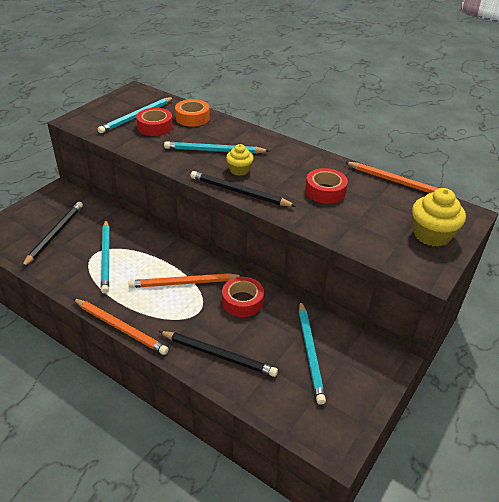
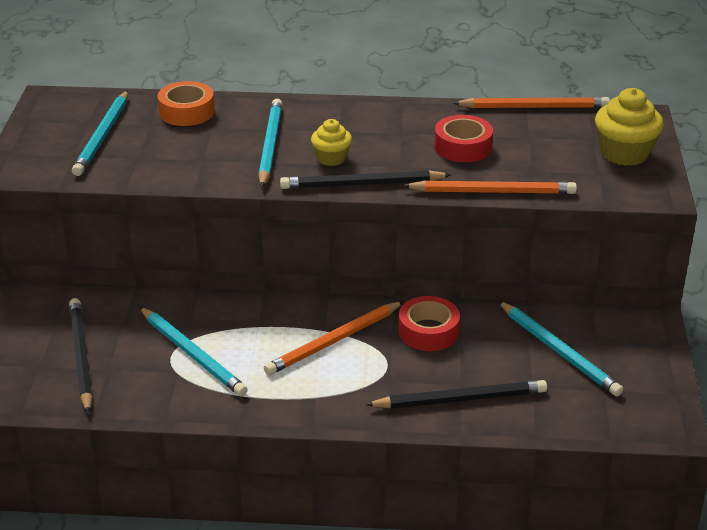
camera: 30 degrees left, 5 degrees down
(120, 327) = (309, 424): orange pencil -> orange pencil (493, 191)
(155, 127) = (148, 141): red tape -> none
(214, 151) = (270, 145): turquoise pencil -> turquoise pencil turned 120 degrees clockwise

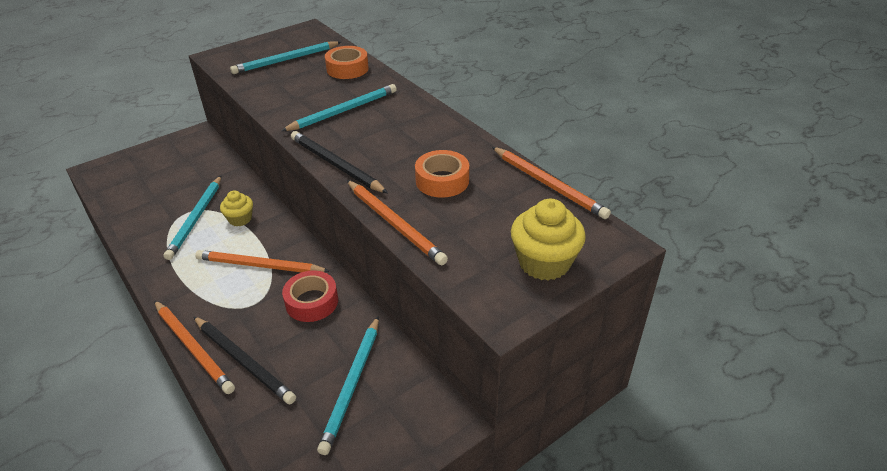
camera: 50 degrees right, 5 degrees up
(81, 356) = (160, 183): black pencil -> none
(331, 158) = (356, 138): yellow cupcake -> yellow cupcake (240, 219)
(405, 423) = (193, 348): none -> orange pencil
(463, 147) = (442, 181): red tape -> orange tape

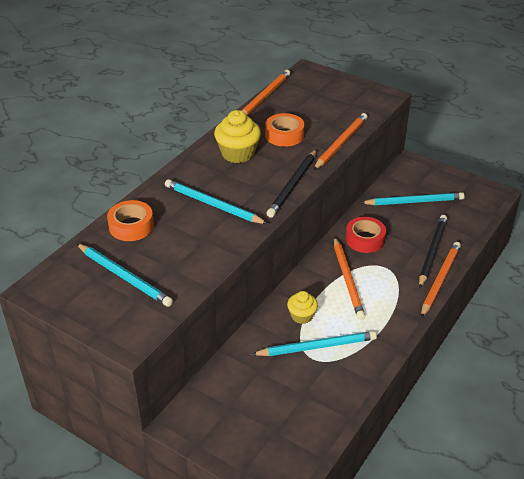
camera: 110 degrees left, 0 degrees up
(544, 262) = (338, 89): yellow cupcake -> yellow cupcake (238, 153)

